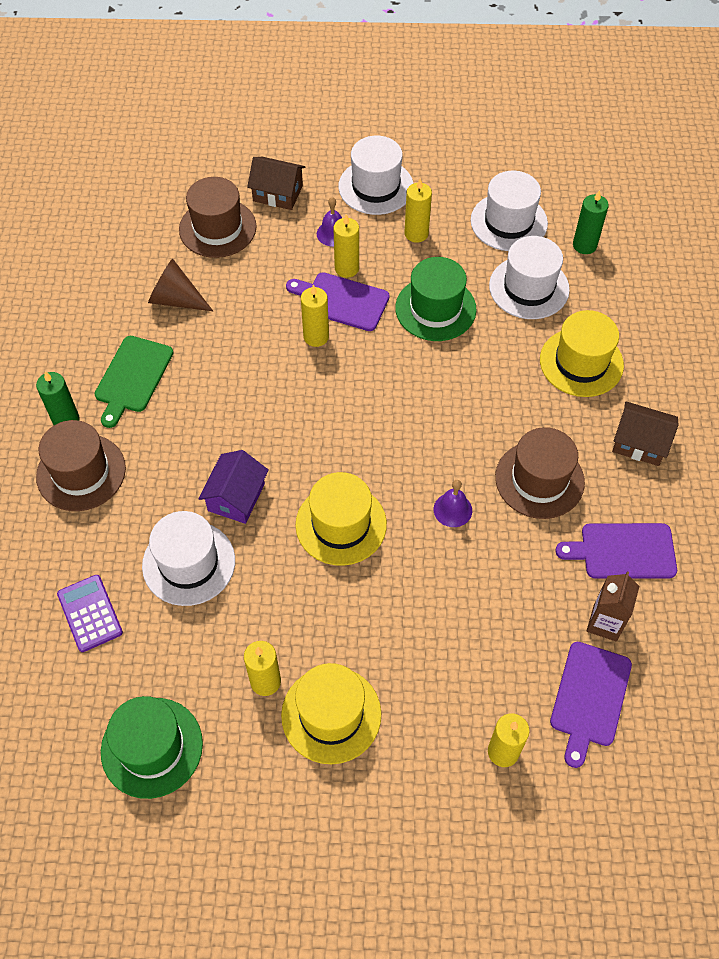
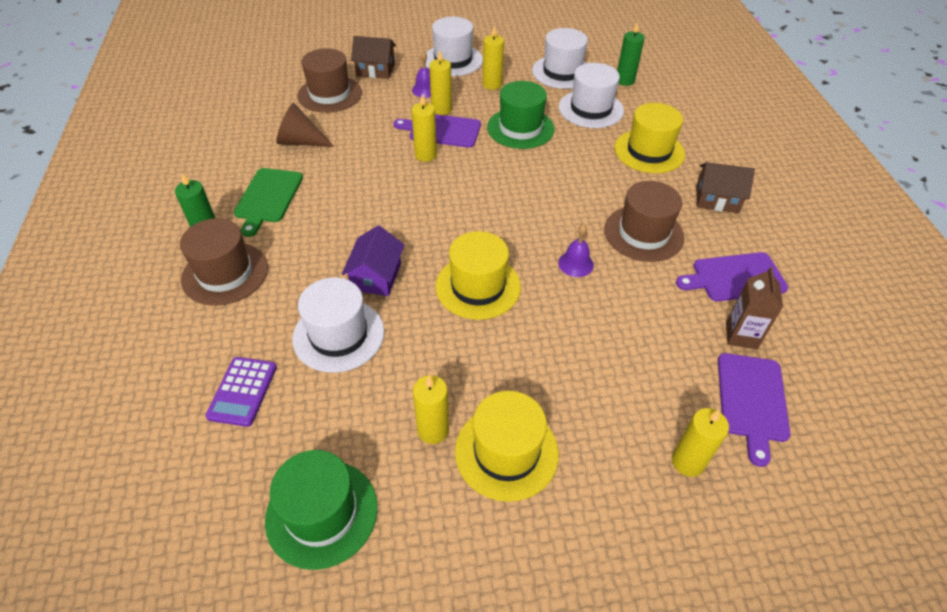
camera: 10 degrees left, 10 degrees down
(90, 613) = (242, 391): purple calculator -> purple calculator turned 135 degrees counterclockwise

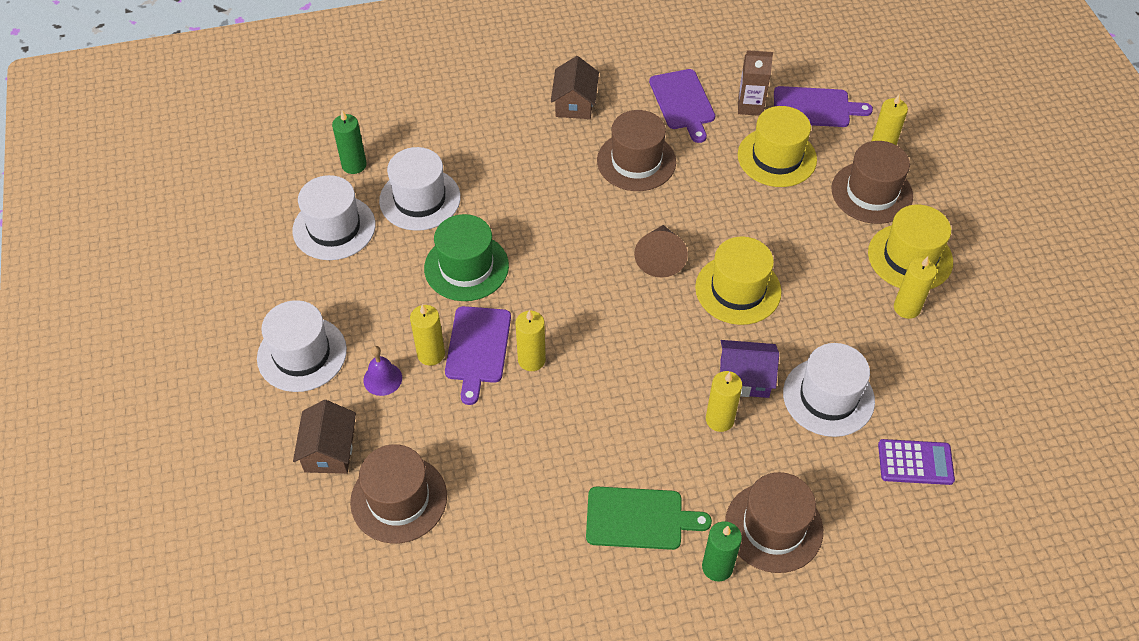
camera: 95 degrees left, 5 degrees up
(300, 141) = (518, 510): brown cone -> brown cone (660, 257)
(322, 513) = (1003, 372): green hat -> none
(492, 84) = (367, 302): yellow candle -> yellow candle (719, 419)
(575, 264) = (690, 214): purple bell -> none
(610, 433) = (871, 192): none -> brown hat
(649, 151) = (500, 150): yellow hat -> yellow hat (777, 157)

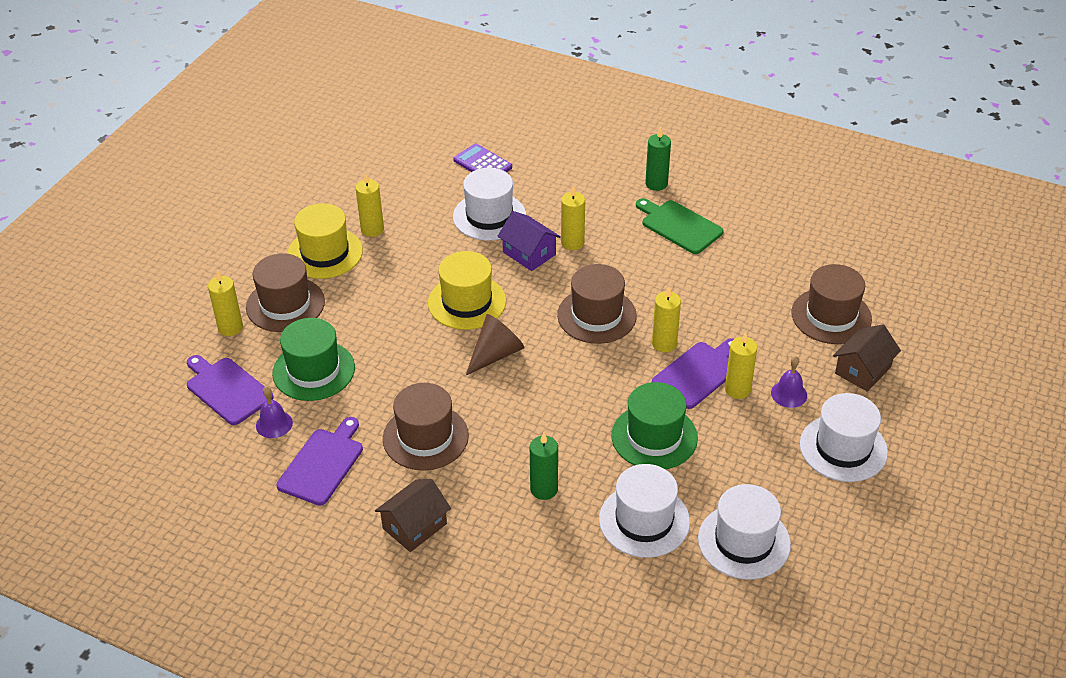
camera: 140 degrees left, 10 degrees down
(354, 165) = (679, 596): green candle -> green candle (544, 489)
(750, 106) = (274, 424): brown carton -> purple bell
(773, 527) = (602, 182): brown hat -> brown hat (596, 315)
(777, 157) = (313, 370): yellow hat -> green hat

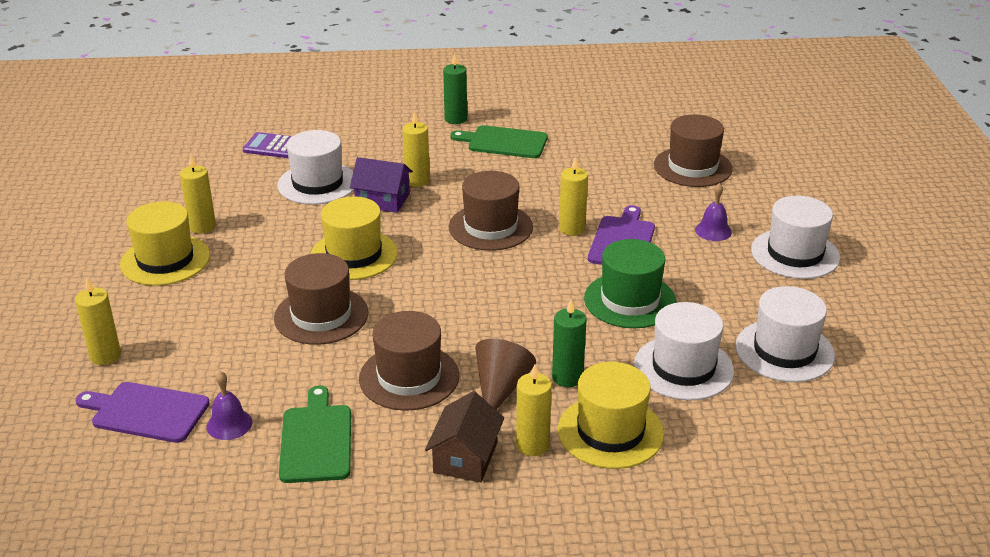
camera: 30 degrees left, 10 degrees down
(285, 304) = (155, 316): brown hat -> brown hat (321, 315)
(313, 370) = (236, 362): green hat -> none
(322, 464) = (316, 440): purple cutting board -> green cutting board
(496, 354) = (420, 286): brown cone -> brown cone (500, 388)
(538, 552) = (610, 431): none -> yellow hat
(737, 389) = (668, 241): yellow candle -> yellow candle (532, 445)
(863, 370) = (755, 195): brown house -> none

